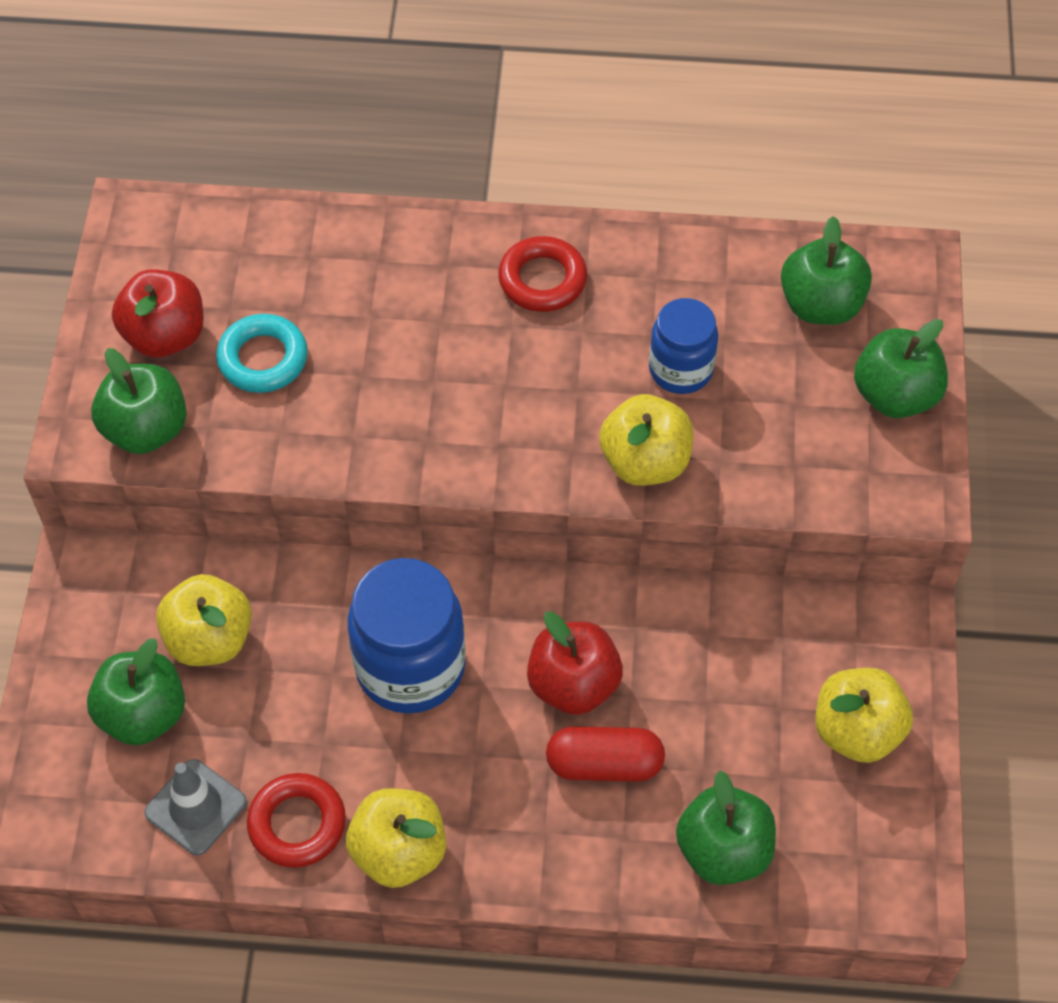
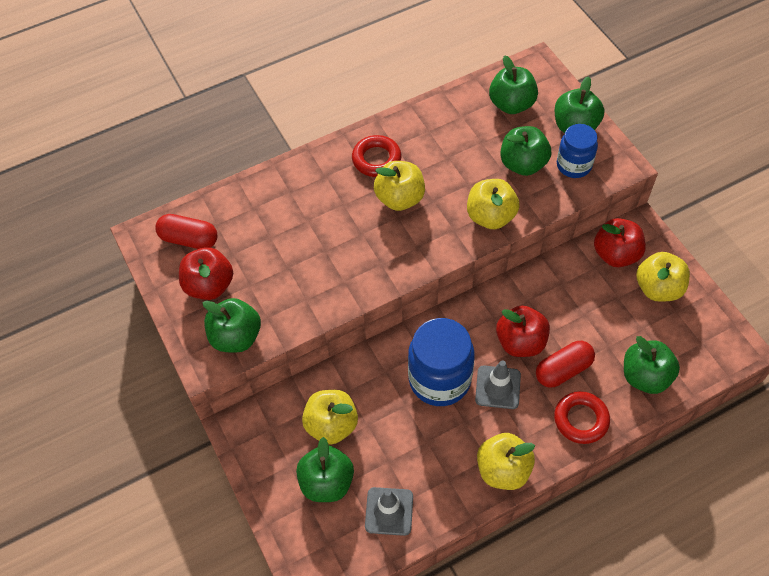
camera: 30 degrees left, 0 degrees up
(187, 253) = (189, 239): none -> red capsule
(263, 359) = (269, 269): turquoise ring -> none
(297, 824) = (444, 487): red ring -> red ring (581, 419)
(486, 730) = (498, 387): none -> grey traffic cone
(530, 358) = (400, 198): none -> yellow apple
(680, 369) = (473, 166): blue jar -> blue jar (574, 165)
(761, 409) = (523, 164): none -> green apple
(832, 639) = (616, 254): none -> red apple

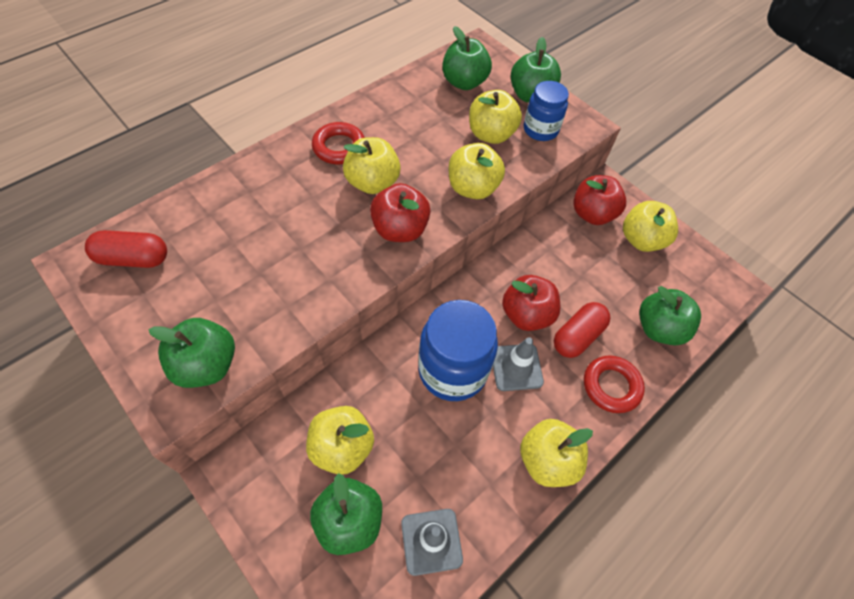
camera: 20 degrees left, 0 degrees up
(209, 285) = (165, 308): red apple -> red apple (400, 229)
(523, 164) = (491, 134): green apple -> yellow apple

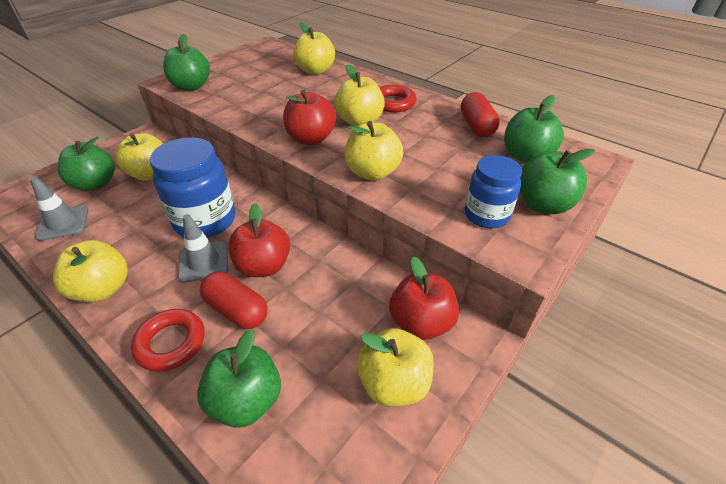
camera: 85 degrees right, 15 degrees down
(133, 259) = (270, 56): red capsule -> red capsule (476, 126)
(491, 134) = (455, 179): yellow apple -> yellow apple (315, 70)

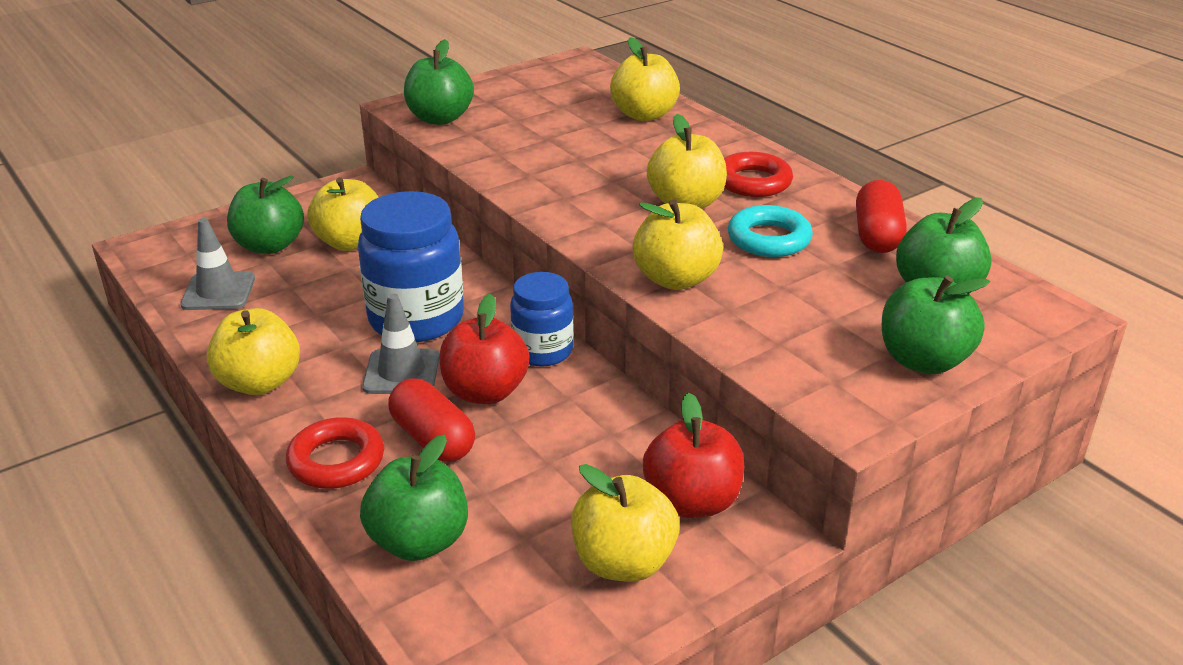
camera: 15 degrees right, 10 degrees down
(311, 139) = (599, 219): red apple -> none
(417, 137) = (769, 239): none -> turquoise ring
(486, 215) = (825, 360): blue jar -> blue jar (542, 351)

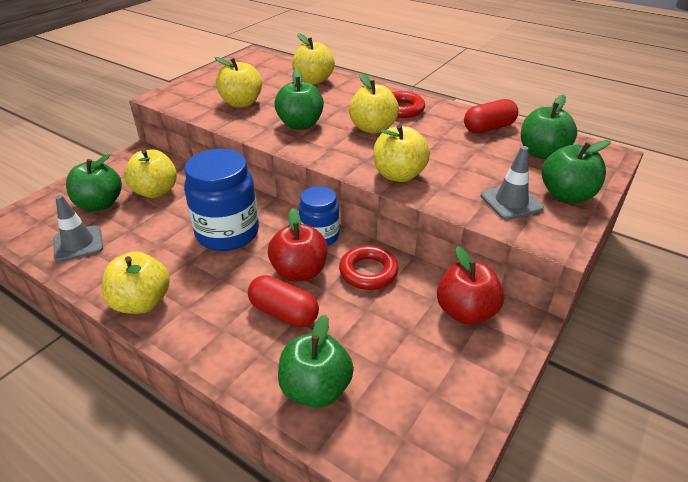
camera: 20 degrees left, 5 degrees up
(336, 461) = (227, 346): red ring -> red ring (368, 272)
(401, 372) = (237, 271): grey traffic cone -> grey traffic cone (511, 202)
(440, 118) = (189, 101): green apple -> green apple (300, 125)
(623, 562) = (451, 364): yellow apple -> yellow apple (241, 103)
(769, 239) = (433, 141): turquoise ring -> none
(877, 235) = (488, 128): red capsule -> red capsule turned 75 degrees clockwise

